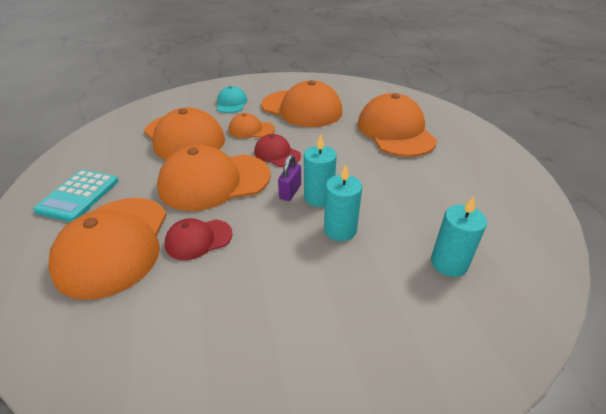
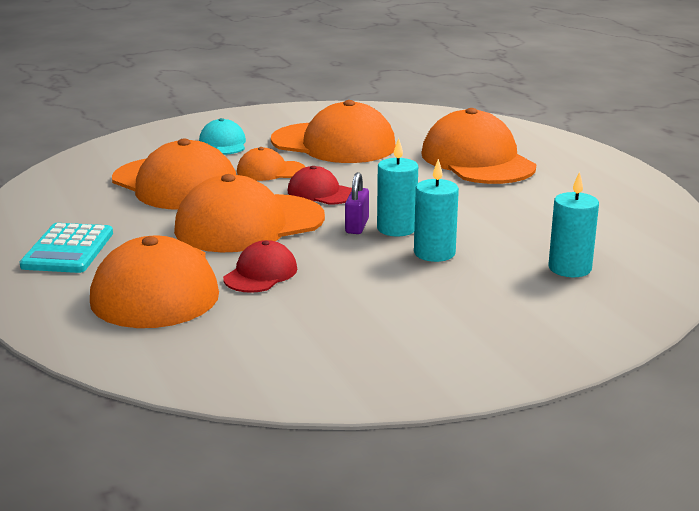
camera: 10 degrees left, 15 degrees down
(198, 239) = (260, 274): red cap -> red cap turned 150 degrees clockwise

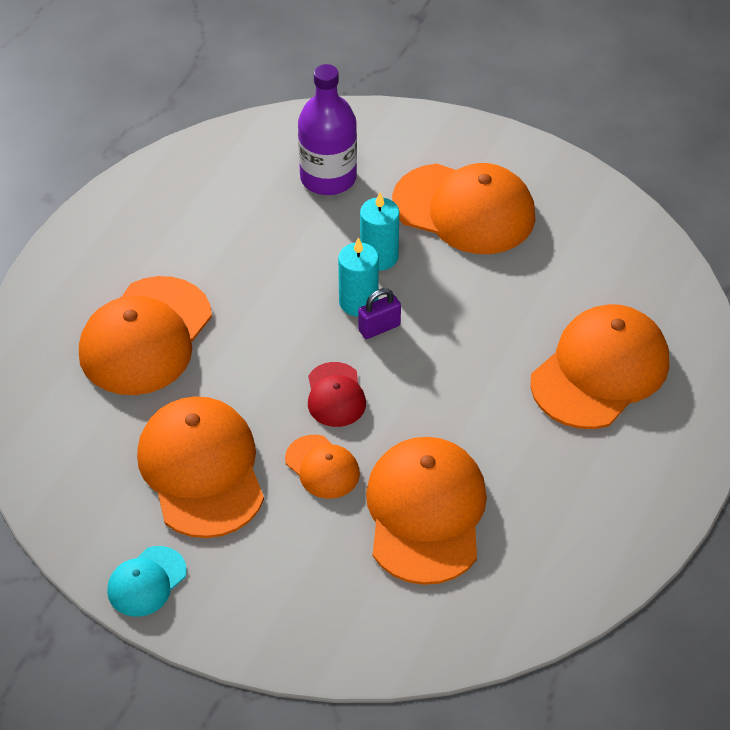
camera: 130 degrees left, 25 degrees up
(68, 250) = (614, 472): turquoise calculator -> none
(223, 144) = (289, 562): turquoise cap -> turquoise cap (146, 582)
(249, 224) = (447, 396): orange cap -> orange cap (464, 209)
(260, 274) = (517, 328): red cap -> none
(569, 268) = (328, 178): turquoise candle -> purple bottle

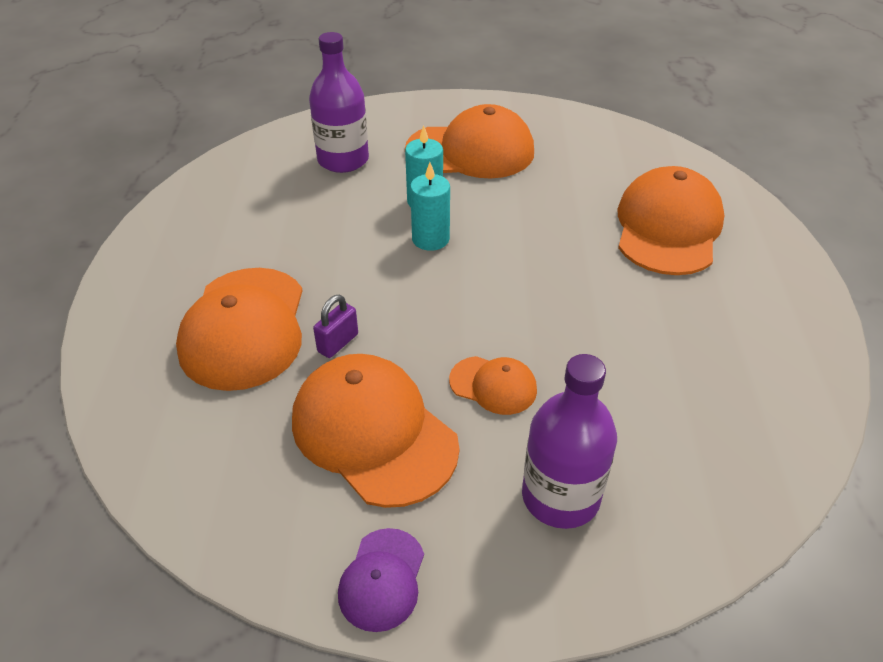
camera: 25 degrees left, 5 degrees down
(146, 582) = (382, 579): turquoise cap -> purple cap
(314, 577) = (560, 496): none -> purple bottle
(335, 395) = (462, 318): red cap -> none
(379, 328) = (462, 252): purple padlock -> purple padlock (338, 343)
(425, 513) = (619, 391): orange cap -> none

